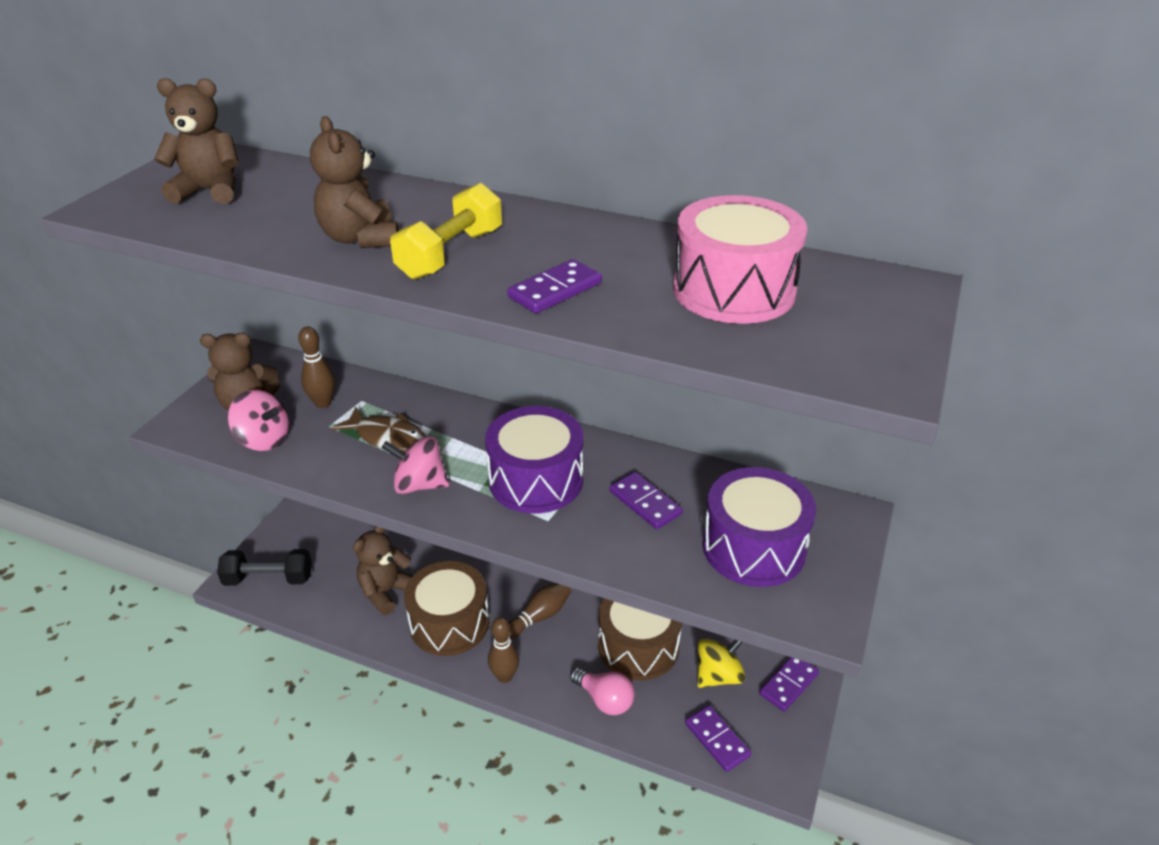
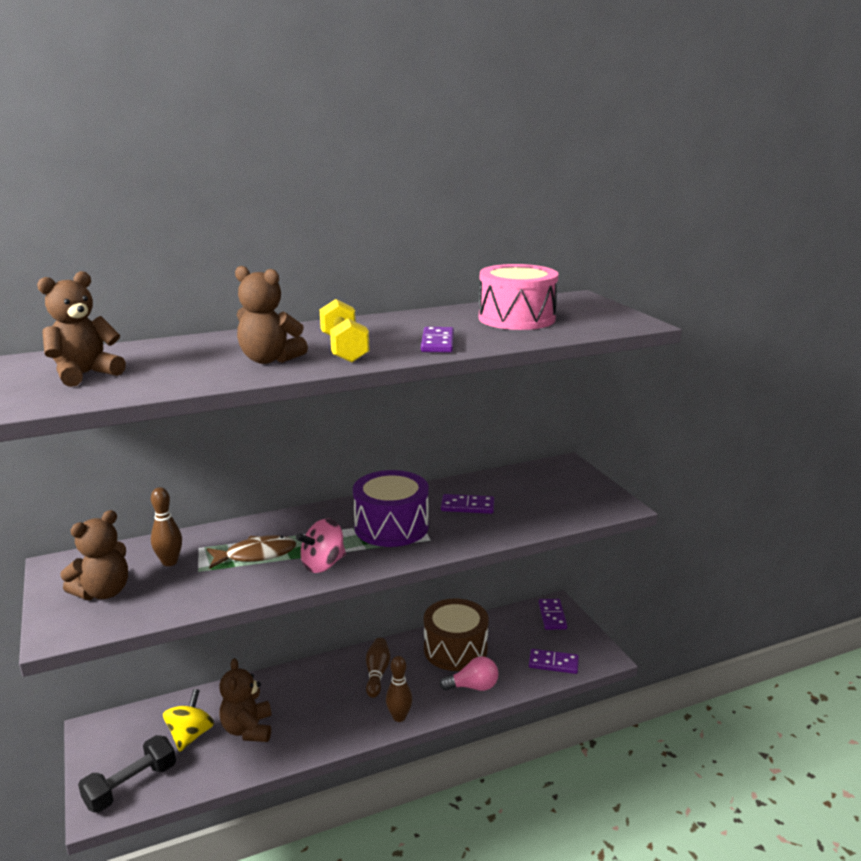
camera: 45 degrees left, 15 degrees down
(264, 439) = (158, 602): pink spinning top -> none
(449, 623) = (321, 715): brown drum -> none
(718, 675) = (515, 635): yellow spinning top -> yellow spinning top (190, 735)
(753, 547) = (547, 497): purple drum -> none

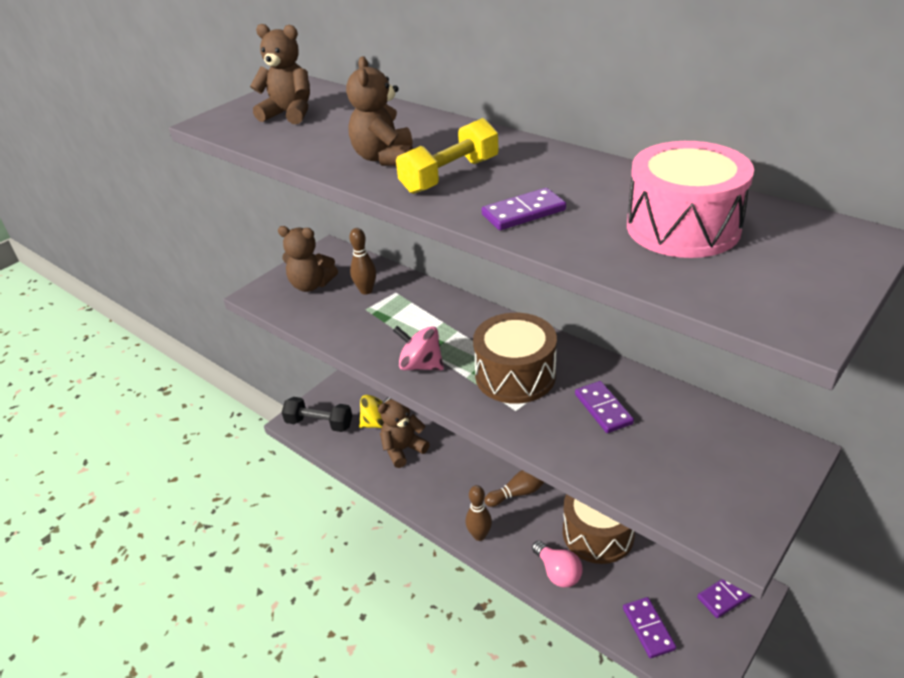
camera: 65 degrees right, 15 degrees up
(256, 555) = (407, 324): brown fish -> none
(391, 527) = (515, 375): purple drum -> brown drum

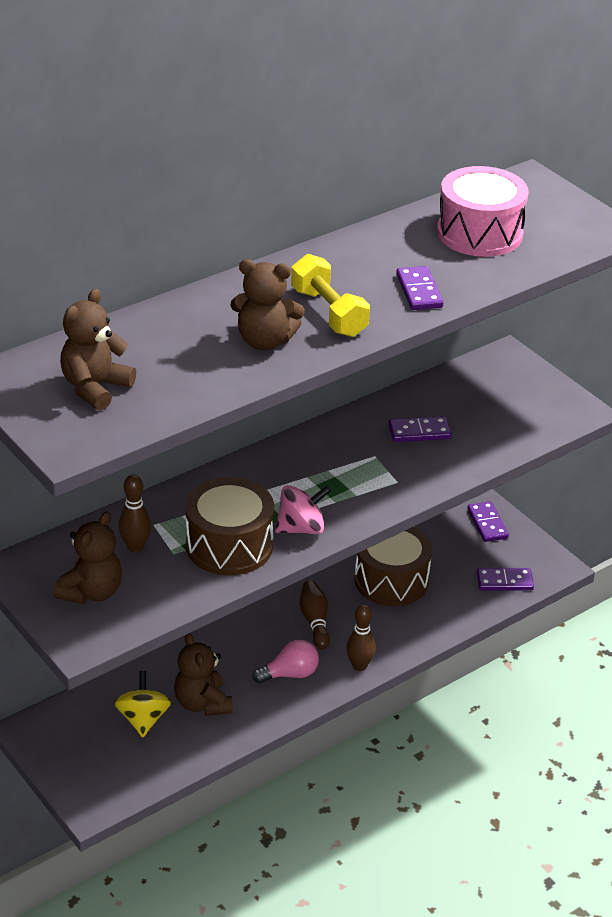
camera: 80 degrees left, 0 degrees up
(319, 423) = (111, 778): black dumbbell -> none
(421, 365) = (301, 528): pink spinning top -> pink spinning top turned 150 degrees counterclockwise
(515, 375) = (349, 470): brown drum -> brown drum (229, 545)
(557, 572) = (426, 621): pink light bulb -> pink light bulb (290, 674)

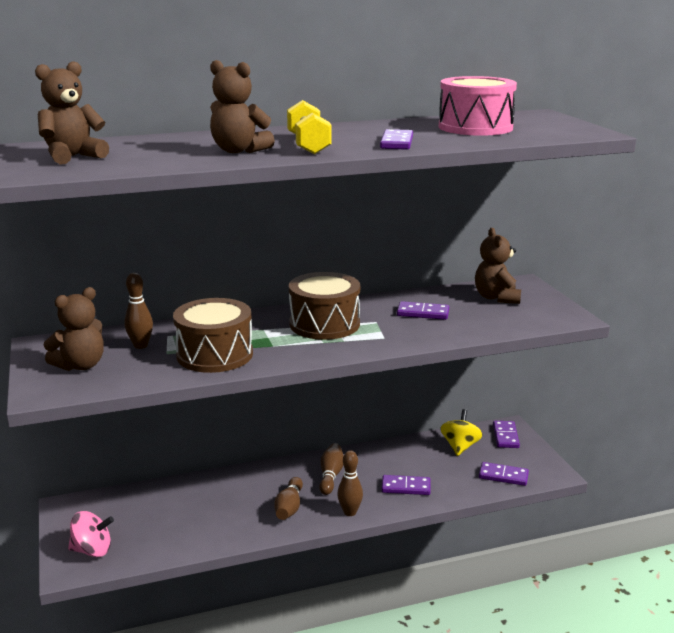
camera: 20 degrees right, 15 degrees down
(143, 719) = (153, 516): yellow spinning top -> yellow spinning top (460, 447)
(202, 703) = (206, 514): brown teddy bear -> brown teddy bear (496, 298)
(290, 674) = (289, 507): pink light bulb -> brown bowling pin
(301, 528) = (282, 353): pink spinning top -> pink spinning top (92, 550)
(391, 580) = (408, 459): brown drum -> brown drum (324, 324)
(405, 619) = (406, 487): none -> purple domino

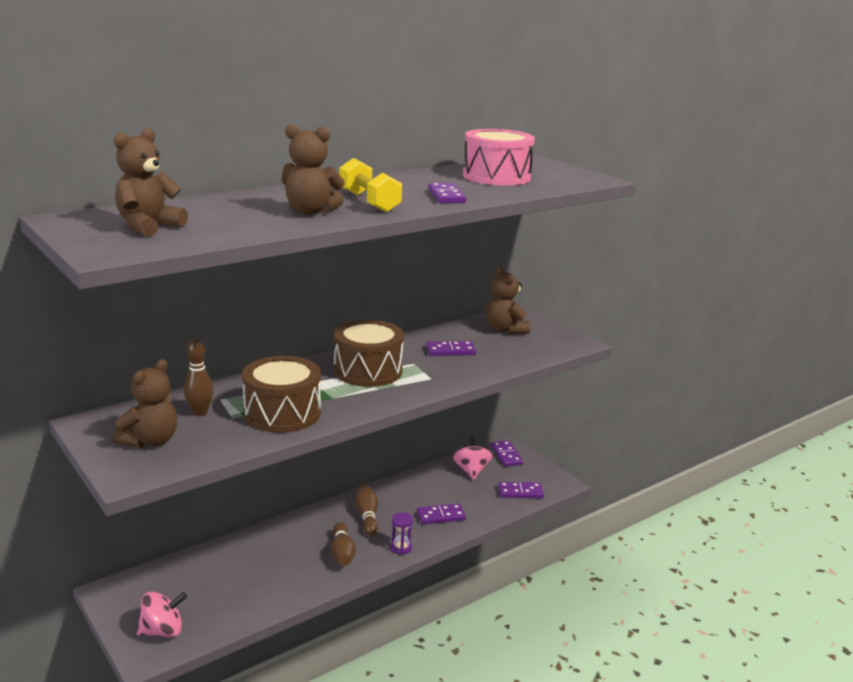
camera: 20 degrees left, 0 degrees up
(350, 512) = (401, 548): brown bowling pin -> purple hourglass
(460, 447) = (471, 471): yellow spinning top -> pink spinning top

